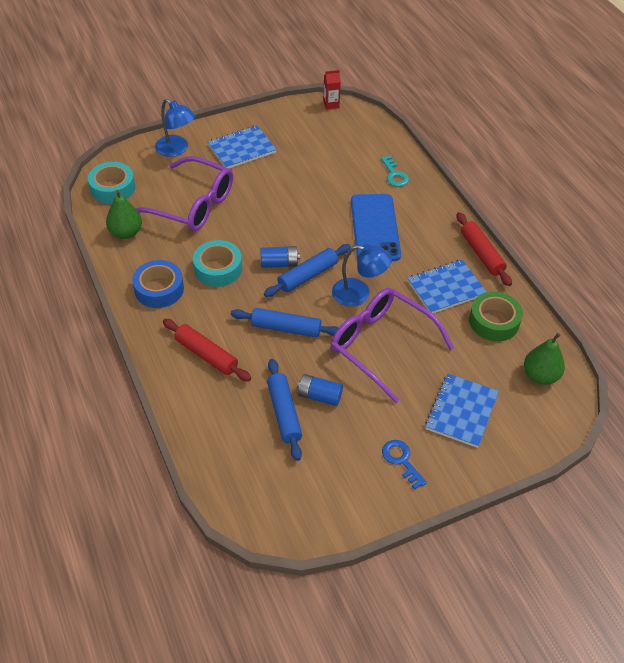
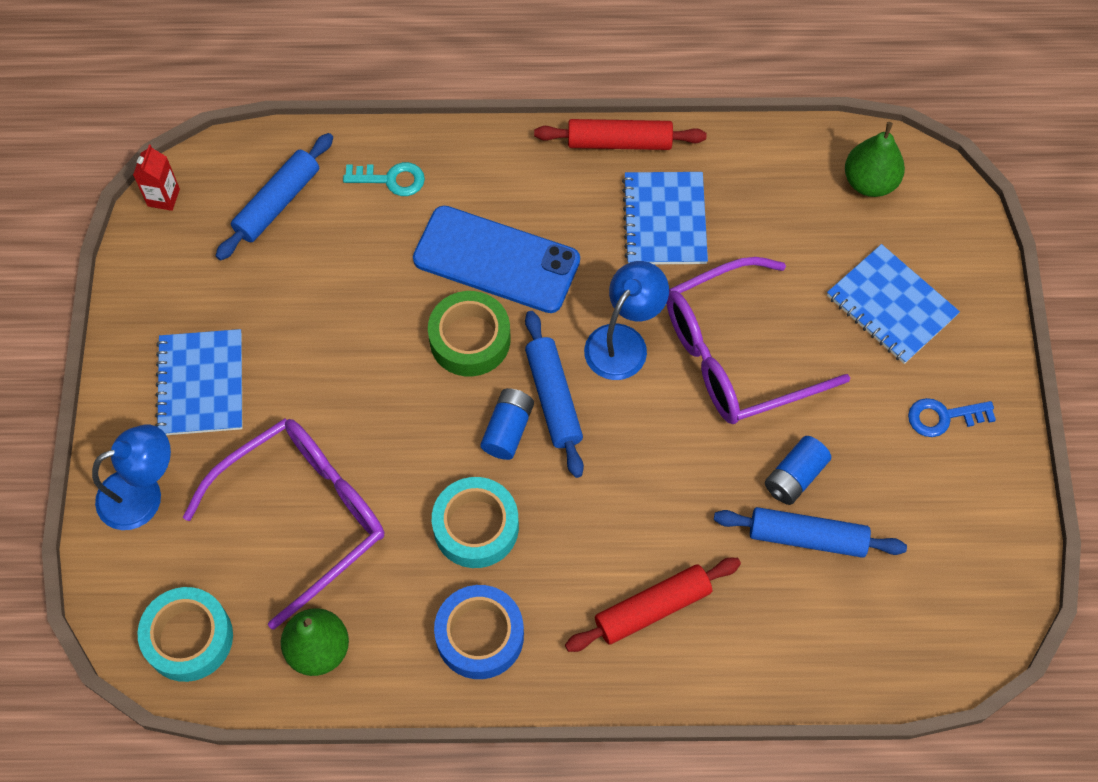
camera: 65 degrees left, 15 degrees up
(286, 328) = (647, 472): blue rolling pin -> blue rolling pin (277, 203)
(494, 321) = (753, 190): green tape -> green tape (470, 339)

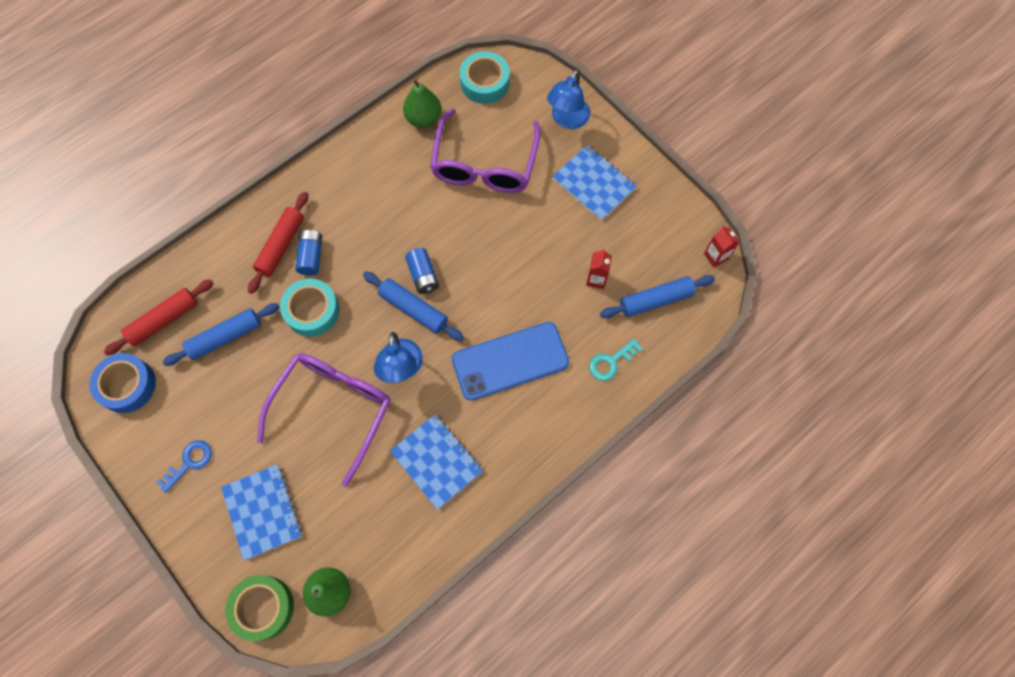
camera: 140 degrees right, 5 degrees up
(277, 203) = (656, 300): blue rolling pin -> blue rolling pin turned 75 degrees clockwise
(317, 273) = (596, 279): none -> red carton
(470, 339) = (484, 306): green tape -> green tape (263, 607)
(476, 527) = (398, 219): turquoise tape -> turquoise tape (312, 311)
(480, 636) = (355, 175): blue tape -> blue tape (127, 385)
(619, 142) = (505, 493): red rolling pin -> red rolling pin (163, 320)
(795, 477) = (253, 364): blue battery -> blue battery (311, 257)
(891, 305) = (262, 512): blue notebook -> blue notebook turned 60 degrees clockwise

